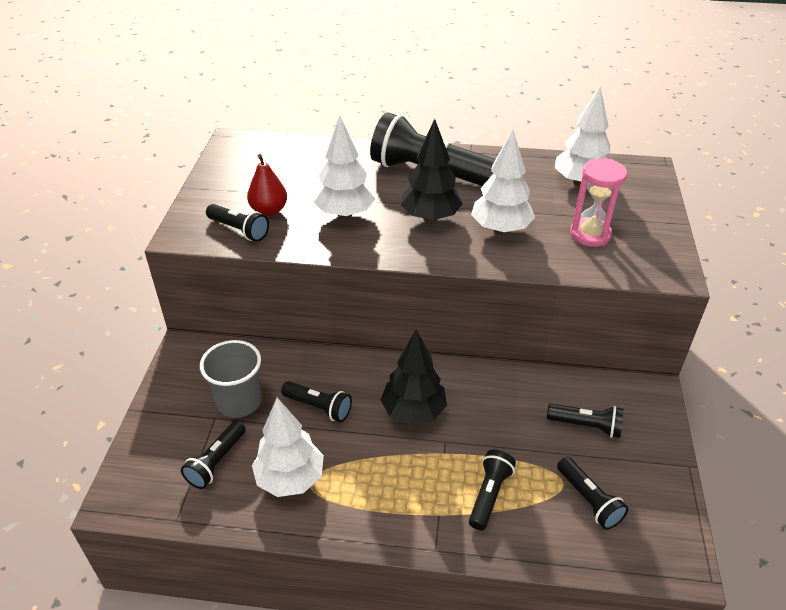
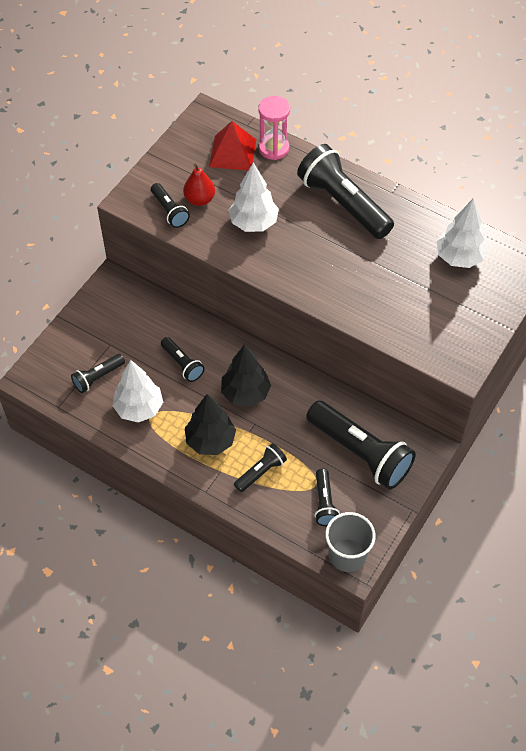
camera: 25 degrees right, 15 degrees up
(239, 401) = (131, 338): grey cup -> grey cup (347, 555)
(282, 164) = (232, 153): none -> red pyramid
(430, 217) = (315, 250): black tree -> black tree (210, 441)
(500, 229) = (361, 281): white tree -> none
(586, 426) = (360, 453): black flashlight -> black flashlight, size x2.01
(590, 234) = (427, 311): pink hourglass -> pink hourglass (273, 148)

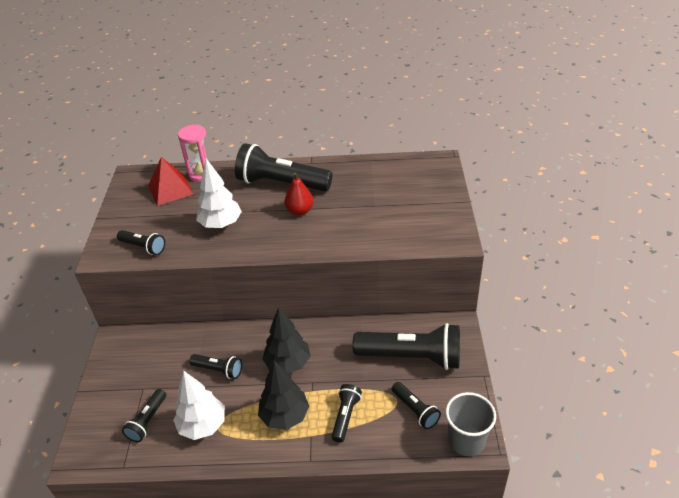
camera: 30 degrees left, 15 degrees down
(199, 199) = (164, 229): red pear -> red pear (300, 211)
(459, 257) = (392, 178): white tree -> none

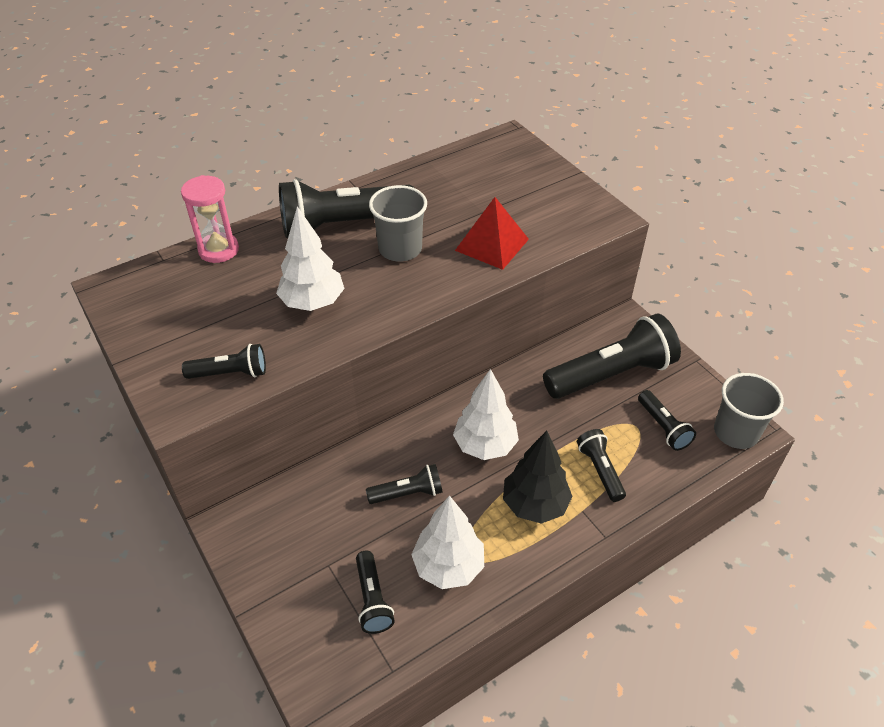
camera: 35 degrees left, 5 degrees up
(170, 189) = (192, 285): red pyramid -> red pyramid (492, 244)
(288, 363) = (485, 445): black tree -> white tree
(300, 211) = (400, 249): red pear -> grey cup
(415, 410) = (663, 427): black flashlight -> black flashlight turned 45 degrees clockwise

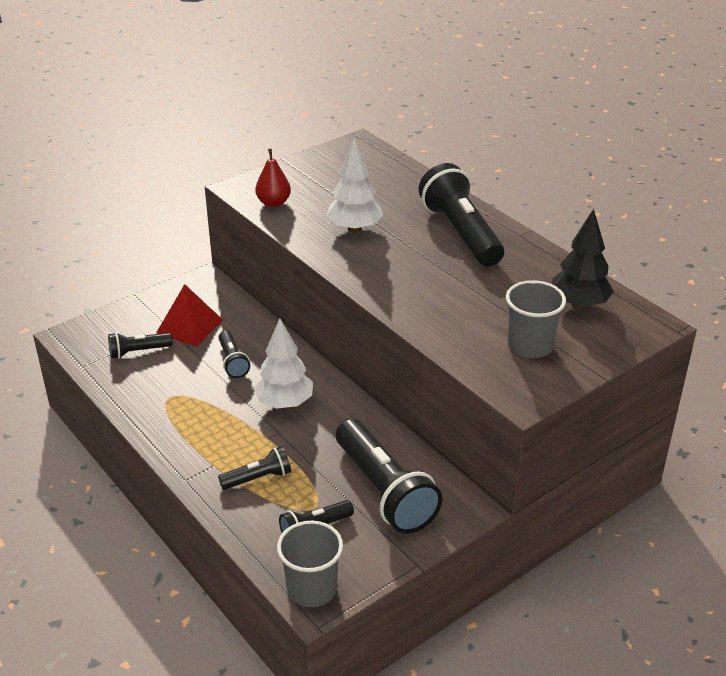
camera: 85 degrees right, 10 degrees down
(218, 250) = (411, 179): pink hourglass -> none
(230, 373) = (273, 203): black flashlight -> red pear
(400, 249) = (434, 265): grey cup -> grey cup (530, 346)
(448, 566) = (163, 387): white tree -> none
(492, 244) = (453, 318): red pyramid -> red pyramid (189, 326)
(534, 505) = (220, 435): black tree -> black tree (579, 304)

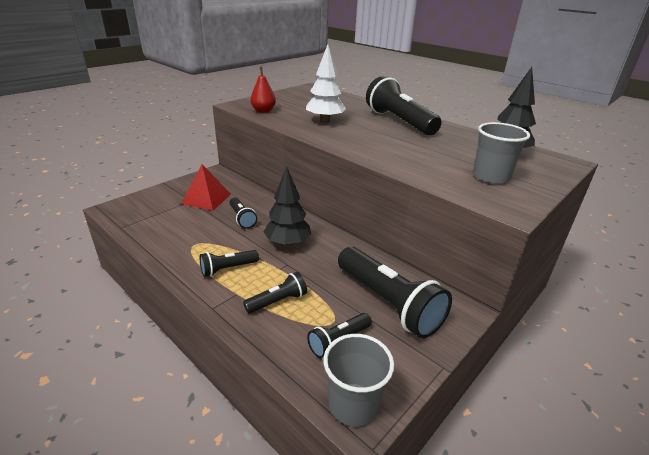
camera: 10 degrees left, 5 degrees down
(138, 352) = (167, 216): black flashlight -> black flashlight (227, 269)
(284, 403) = (287, 243): white tree -> black tree

